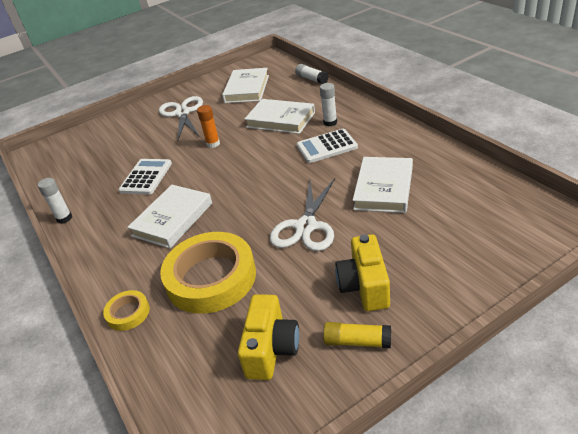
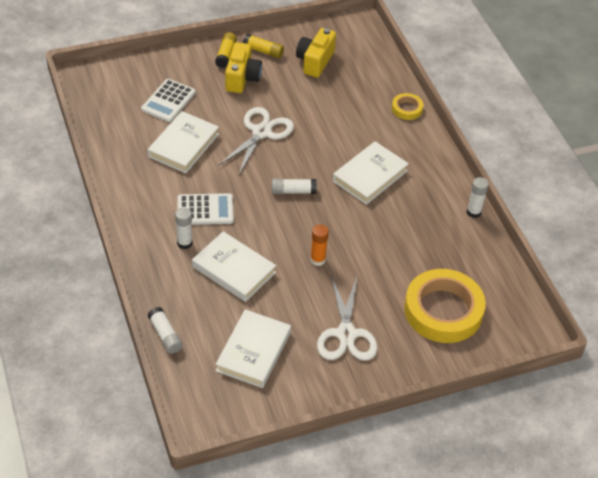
camera: 175 degrees left, 10 degrees up
(146, 177) = (394, 237): white calculator -> white calculator (168, 101)
(211, 278) = (344, 115): yellow tape -> yellow tape (443, 310)
(250, 183) = (293, 191): none -> white glue stick
(409, 316) = (226, 55): none -> yellow glue stick

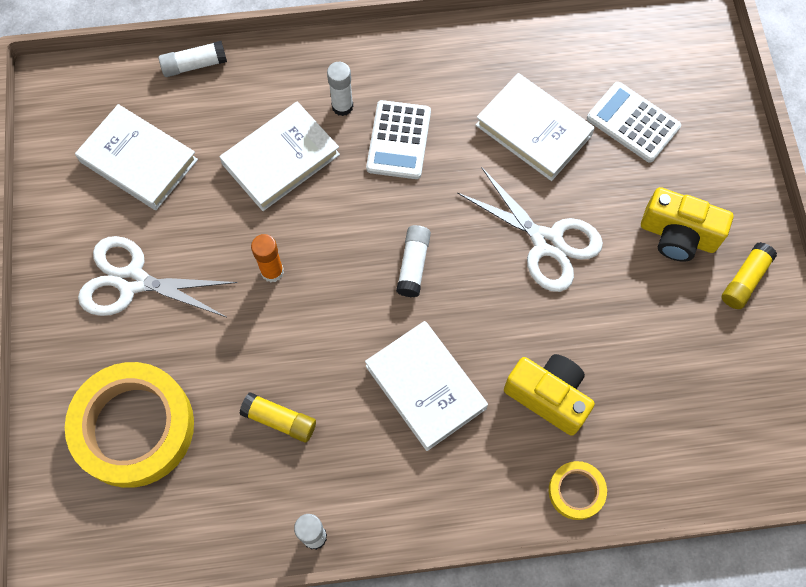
camera: 105 degrees right, 20 degrees up
(226, 55) = (738, 220): yellow glue stick -> yellow glue stick (280, 420)
(315, 61) = (713, 360): yellow camera -> yellow camera (548, 396)

